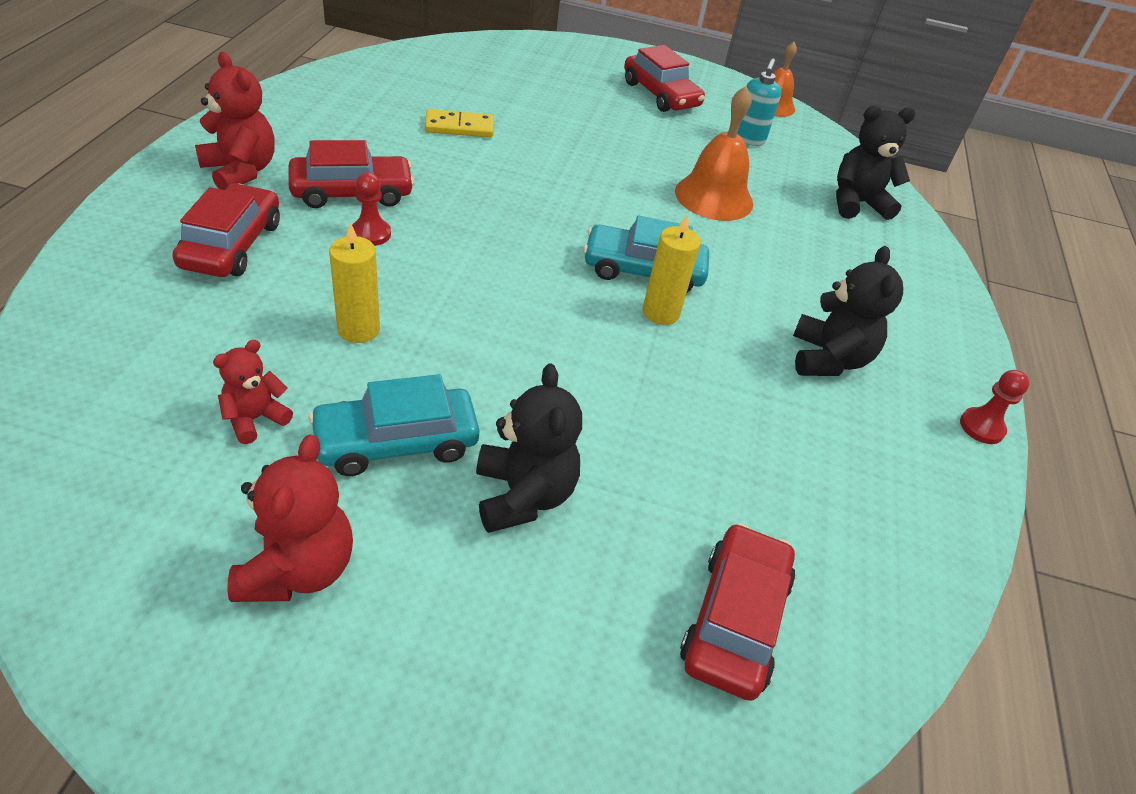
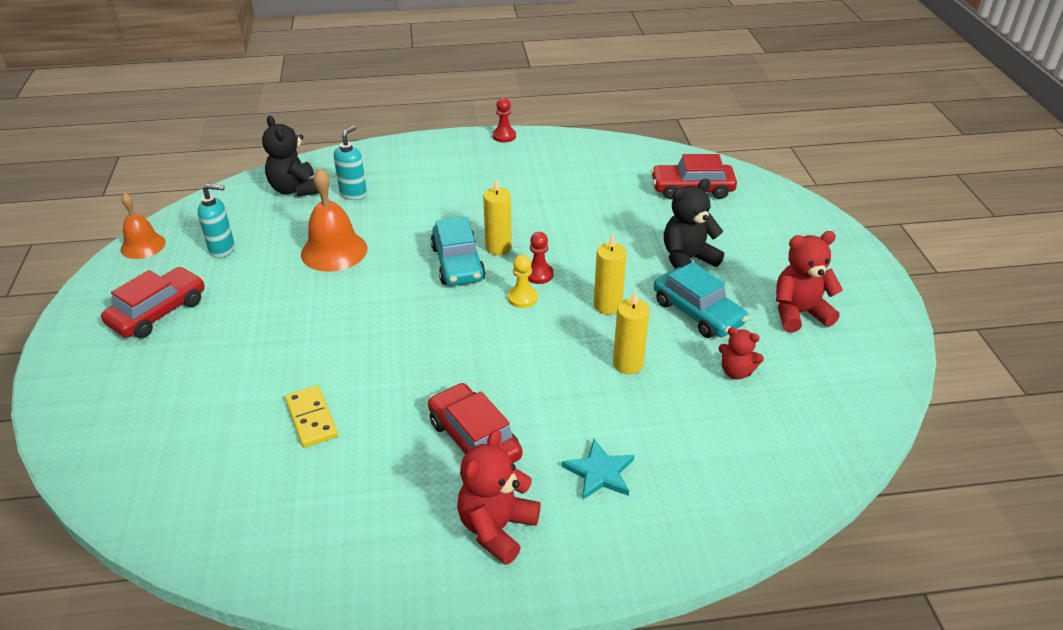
camera: 105 degrees left, 5 degrees down
(232, 245) = (599, 472): red car -> turquoise star
(371, 234) = (522, 403): red pawn -> red pawn (538, 274)
(477, 359) = (607, 305): none -> yellow candle
(542, 295) = (522, 298): none -> yellow pawn
(828, 359) = (489, 184): black teddy bear -> none
(835, 239) = (353, 194): none -> turquoise soap dispenser

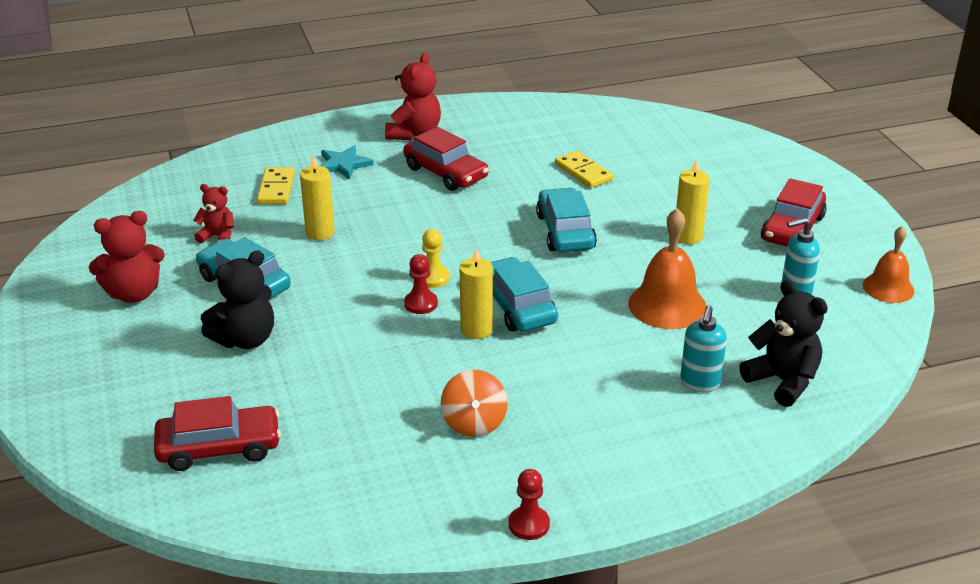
camera: 170 degrees right, 5 degrees down
(377, 335) = (565, 231): none -> turquoise car
(520, 186) = (474, 423): none -> orange spinning top
(607, 305) = (341, 280): yellow candle -> yellow candle (688, 236)
(682, 438) = (276, 189): none -> yellow domino

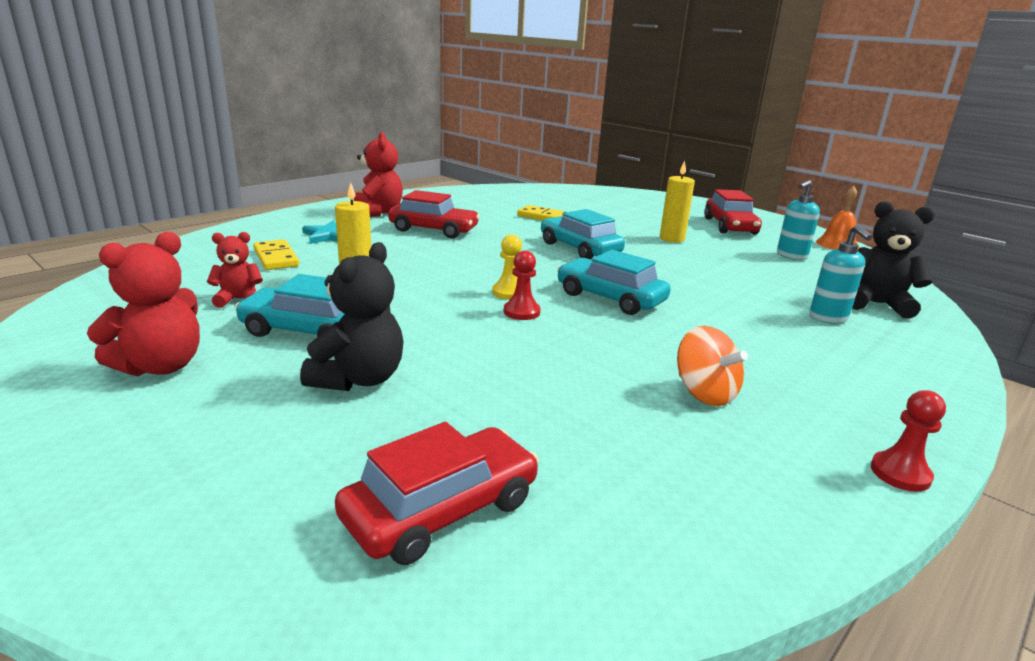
camera: 30 degrees left, 10 degrees down
(476, 330) = (599, 320): yellow candle -> none
(667, 305) = (722, 276): orange bell -> none

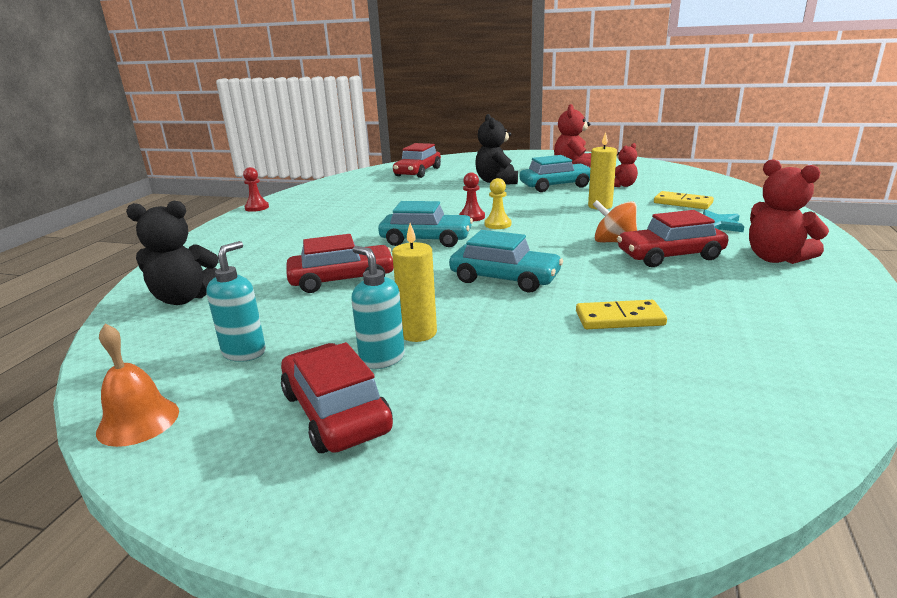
camera: 155 degrees right, 0 degrees up
(704, 393) = (342, 210): orange spinning top -> orange spinning top (613, 242)
(719, 282) = (342, 279): none -> red car
(828, 318) = (246, 270): turquoise soap dispenser -> turquoise soap dispenser (382, 359)

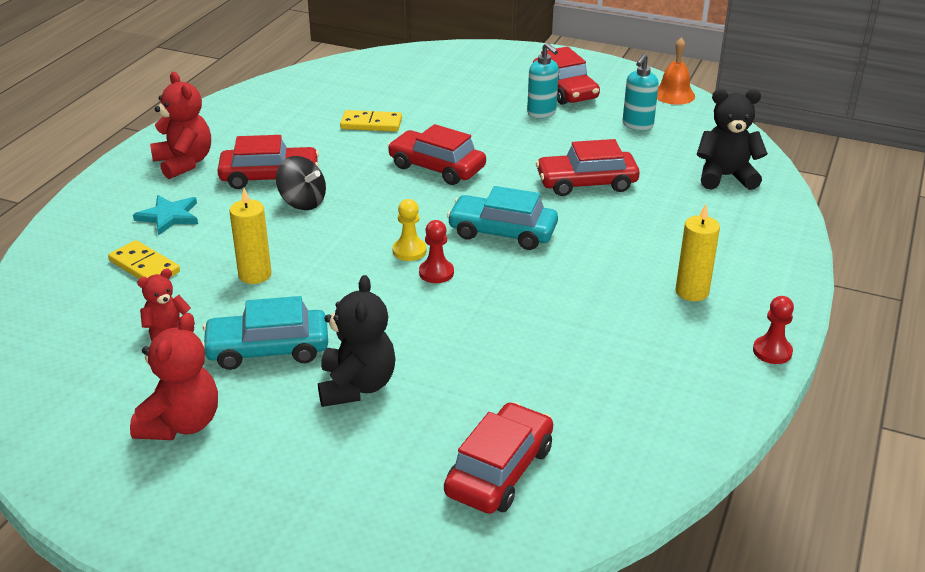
camera: 175 degrees left, 10 degrees up
(418, 333) = (517, 127): yellow candle -> yellow candle (692, 292)
(504, 278) = (437, 167): turquoise car -> red car
(613, 242) = (302, 202): orange spinning top -> black spinning top

